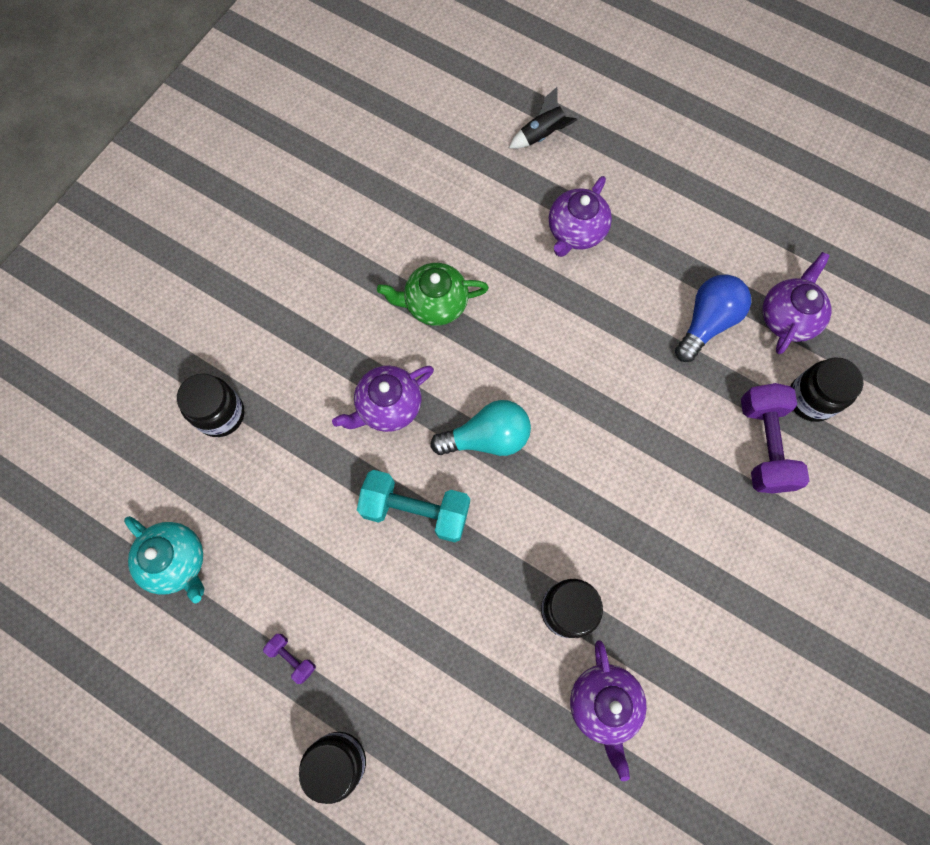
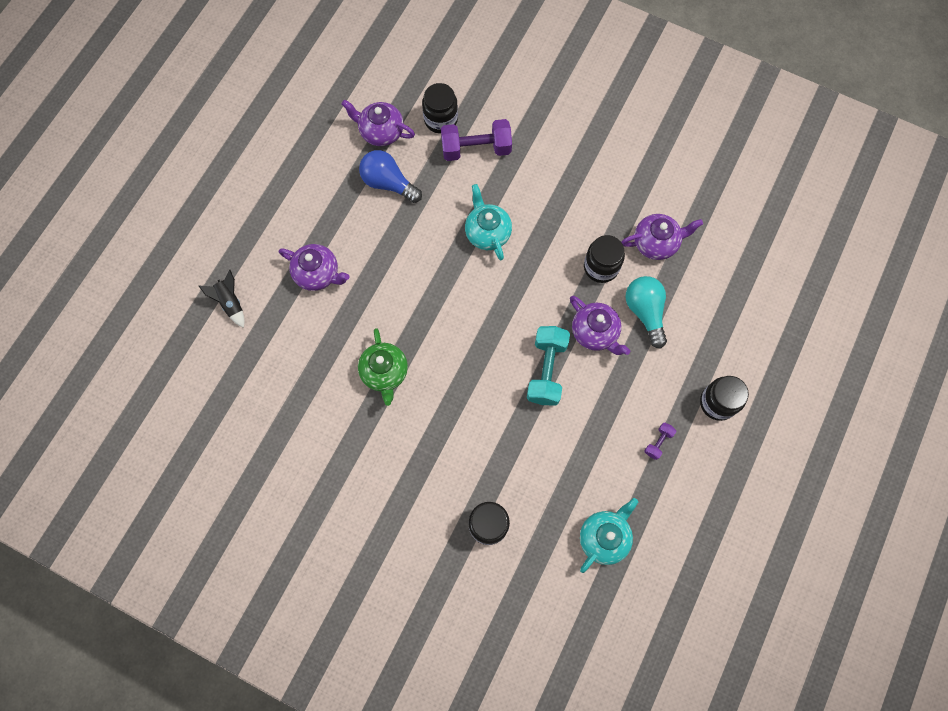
camera: 95 degrees left, 0 degrees up
(388, 406) = (470, 398): purple teapot -> purple teapot (595, 332)
(487, 438) = (488, 326): turquoise light bulb -> turquoise light bulb (645, 312)
(628, 449) = (487, 232): none -> turquoise teapot

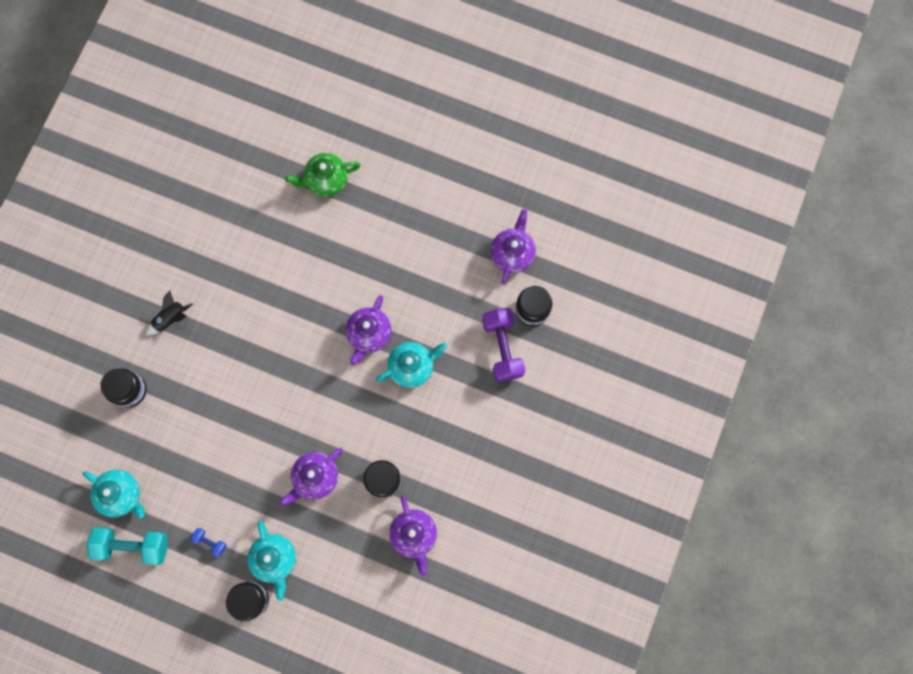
camera: 85 degrees right, 5 degrees up
(230, 303) = (324, 142): black rocket -> black rocket (171, 318)
(318, 274) = (357, 214): purple teapot -> purple teapot (369, 334)
(384, 372) = (265, 285): green teapot -> green teapot (326, 180)
(388, 183) = (457, 267): blue light bulb -> none
(546, 370) = (275, 433): turquoise dumbbell -> turquoise dumbbell (133, 545)
(645, 312) = (339, 525): turquoise light bulb -> none
(658, 442) = (210, 542): purple dumbbell -> blue dumbbell
(677, 377) = (275, 559): none -> turquoise teapot

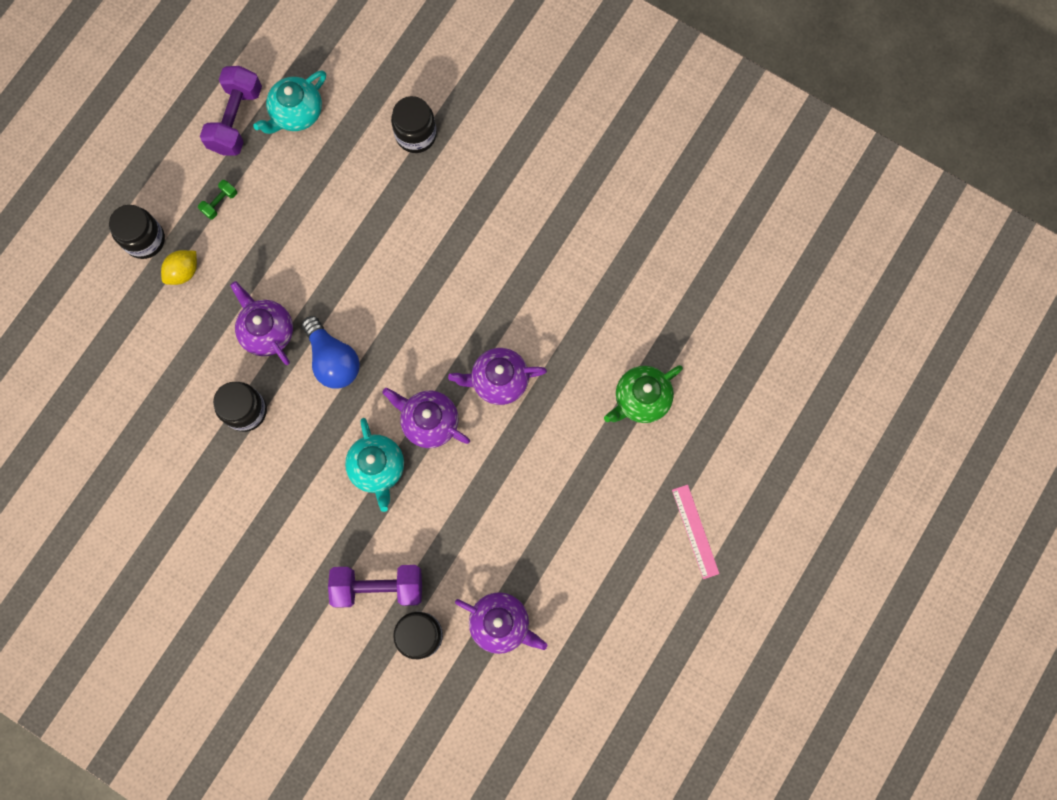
camera: 100 degrees right, 0 degrees up
(133, 545) = (236, 119): turquoise dumbbell -> purple dumbbell
(171, 318) = (494, 190): black rocket -> none
(210, 542) = (220, 203): blue dumbbell -> green dumbbell
(275, 559) = (183, 272): turquoise teapot -> yellow lemon
(326, 180) = (641, 399): green teapot -> green teapot turned 120 degrees counterclockwise
(331, 419) = (333, 360): none -> blue light bulb
(414, 534) = (173, 436): purple teapot -> purple teapot (498, 380)
(419, 127) = (695, 531): none -> pink ruler

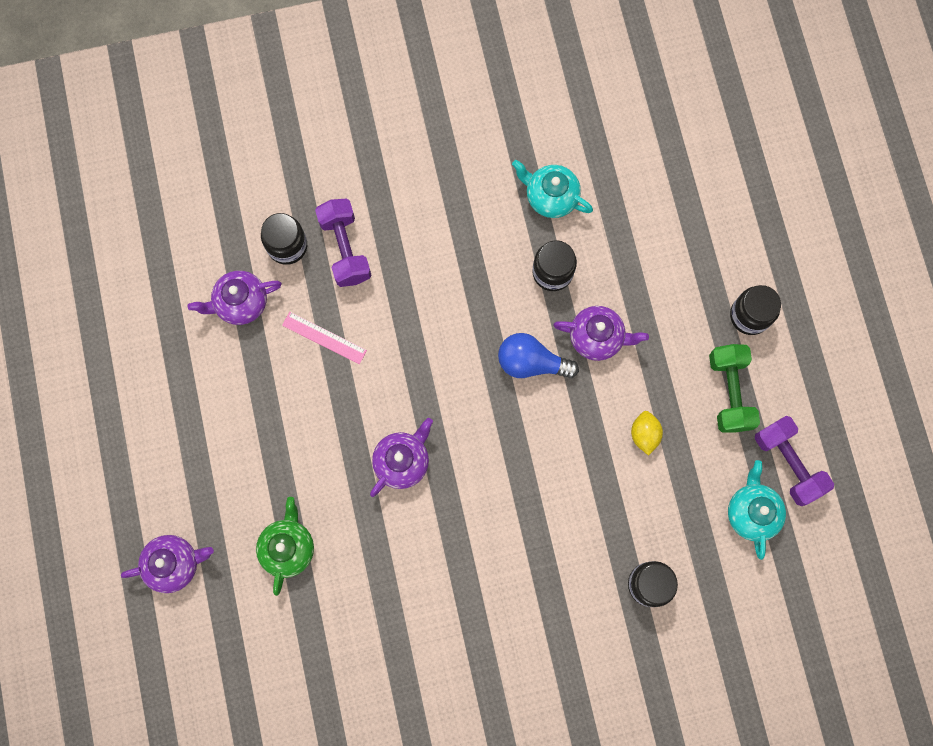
camera: 135 degrees right, 0 degrees up
(183, 272) = (698, 320): yellow lemon -> yellow lemon (644, 434)
(220, 203) = (729, 392): green dumbbell -> green dumbbell, size x2.13
(377, 468) = (425, 321): turquoise teapot -> turquoise teapot (550, 196)
(378, 587) = (345, 248): purple dumbbell -> purple dumbbell turned 60 degrees counterclockwise
(429, 421) = (421, 386): purple teapot -> purple teapot (174, 564)
(695, 531) = (163, 490): pink ruler -> pink ruler (324, 338)

